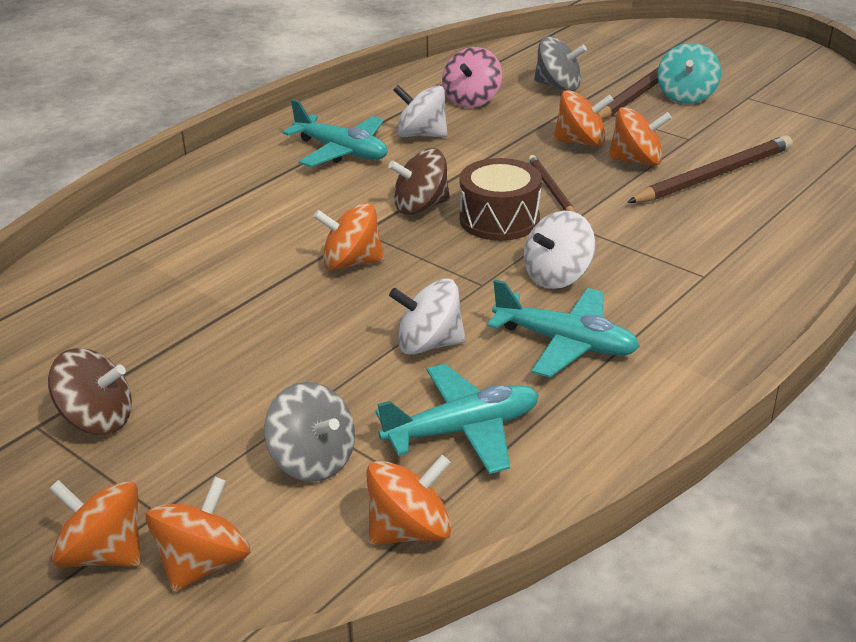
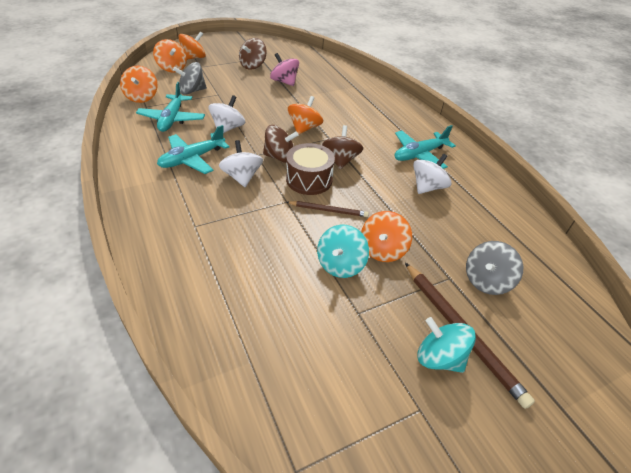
camera: 110 degrees right, 10 degrees up
(467, 260) = (280, 157): none -> brown spinning top
(471, 100) = (474, 225): pink spinning top -> pink spinning top (284, 82)
(636, 160) = (340, 264): orange spinning top -> turquoise spinning top
(713, 175) = (294, 294): brown pencil -> none

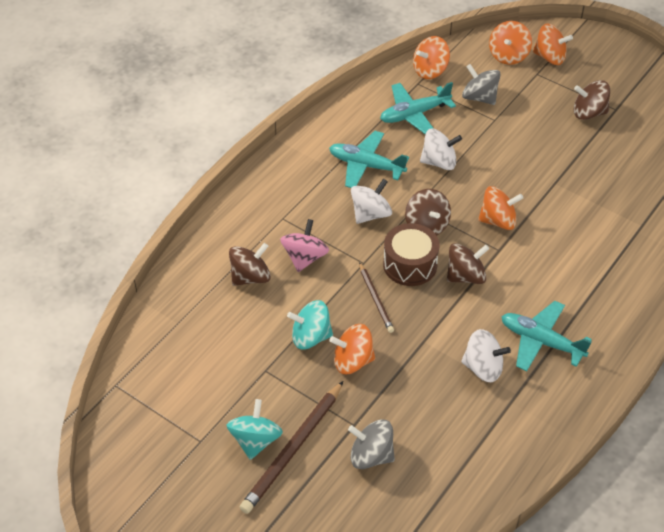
camera: 65 degrees right, 5 degrees up
(241, 276) = (250, 277): none -> brown spinning top
(284, 82) = (581, 158): pink spinning top -> pink spinning top (304, 257)

